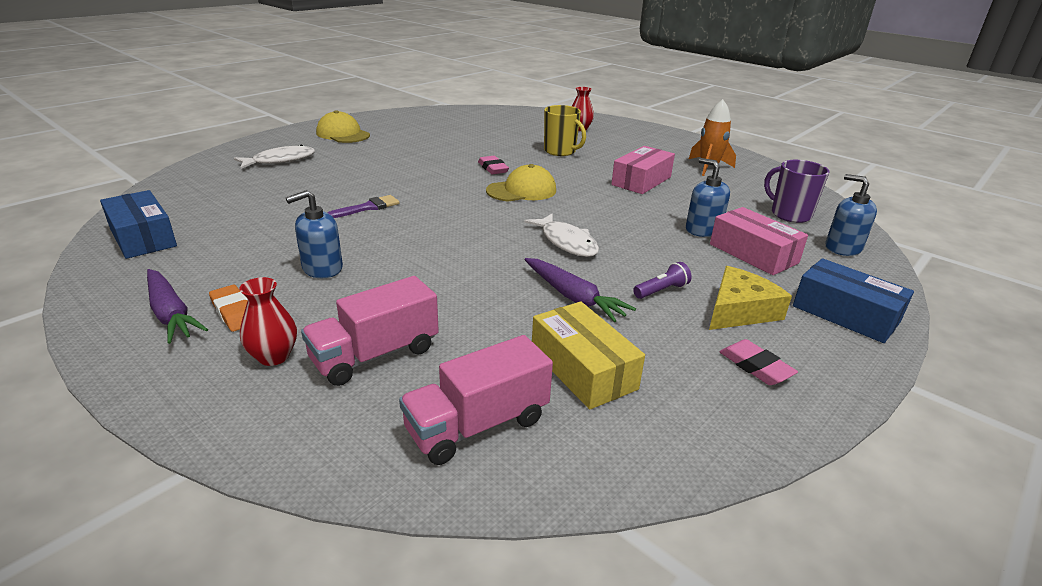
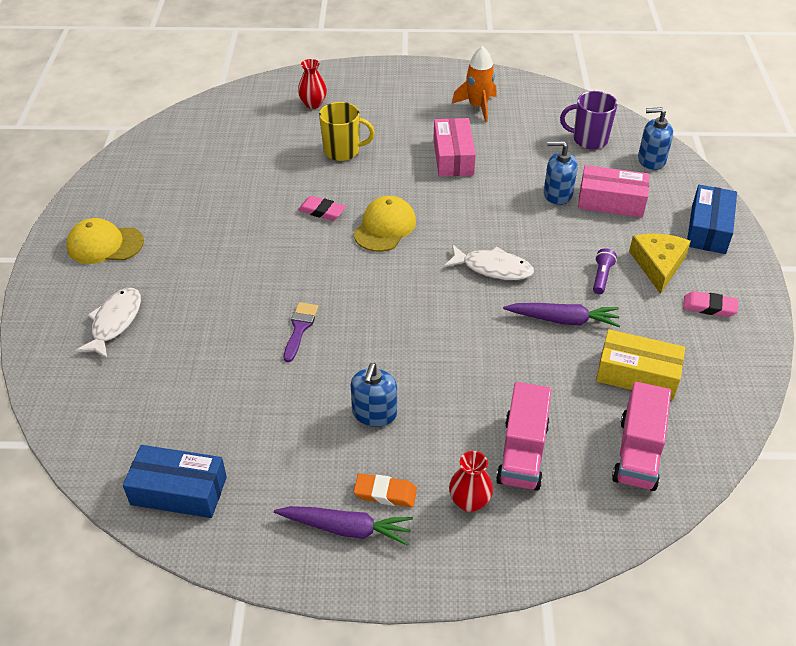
camera: 40 degrees left, 15 degrees up
(845, 314) = (708, 229): blue box -> blue box turned 75 degrees counterclockwise

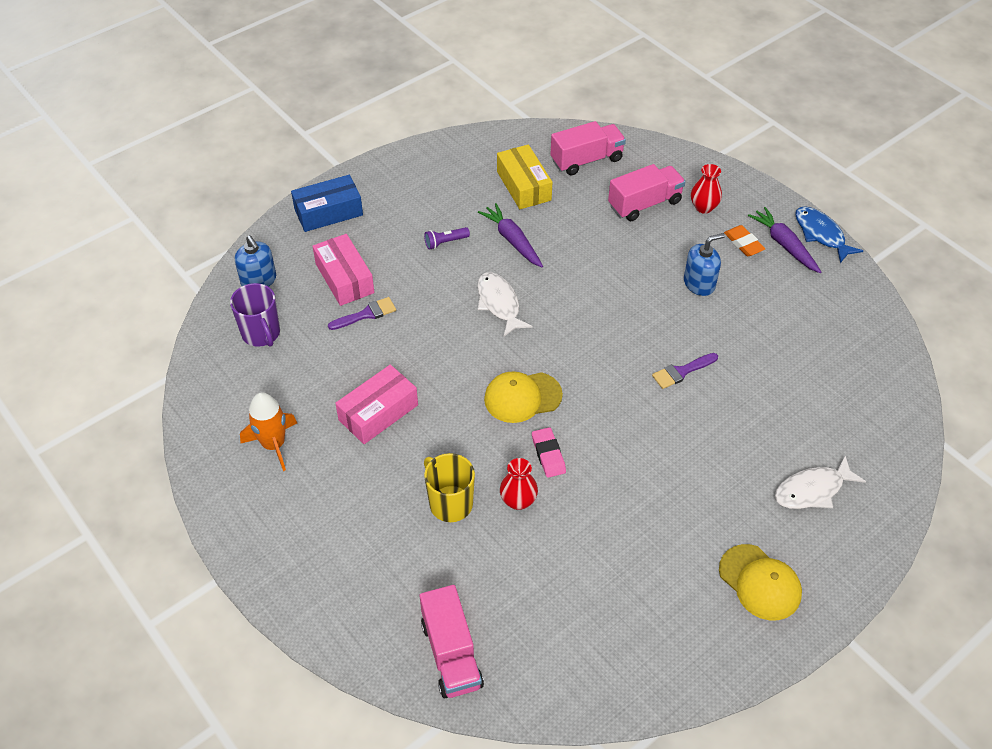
camera: 130 degrees left, 5 degrees up
(179, 490) = (863, 334): blue box -> none
(249, 105) = (451, 654): none -> pink truck
(313, 104) = (394, 593): red vase -> red vase (518, 501)
(323, 580) = (821, 234): none -> blue fish
(557, 194) = (366, 314): blue soap dispenser -> purple brush
(658, 265) = (400, 220): yellow cheese -> none
(709, 307) = (421, 179): pink eraser -> none

